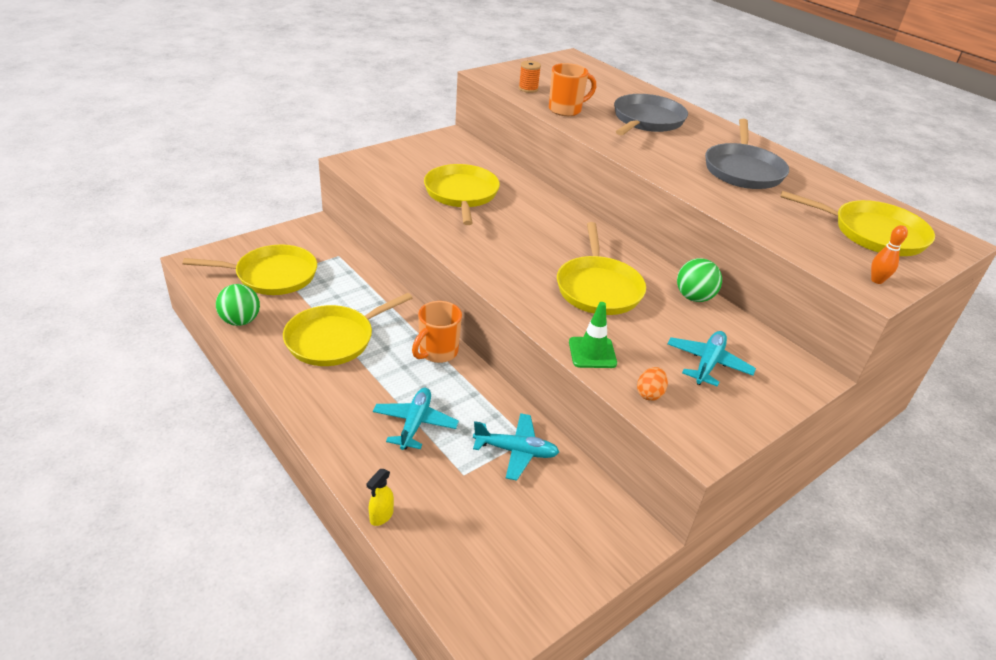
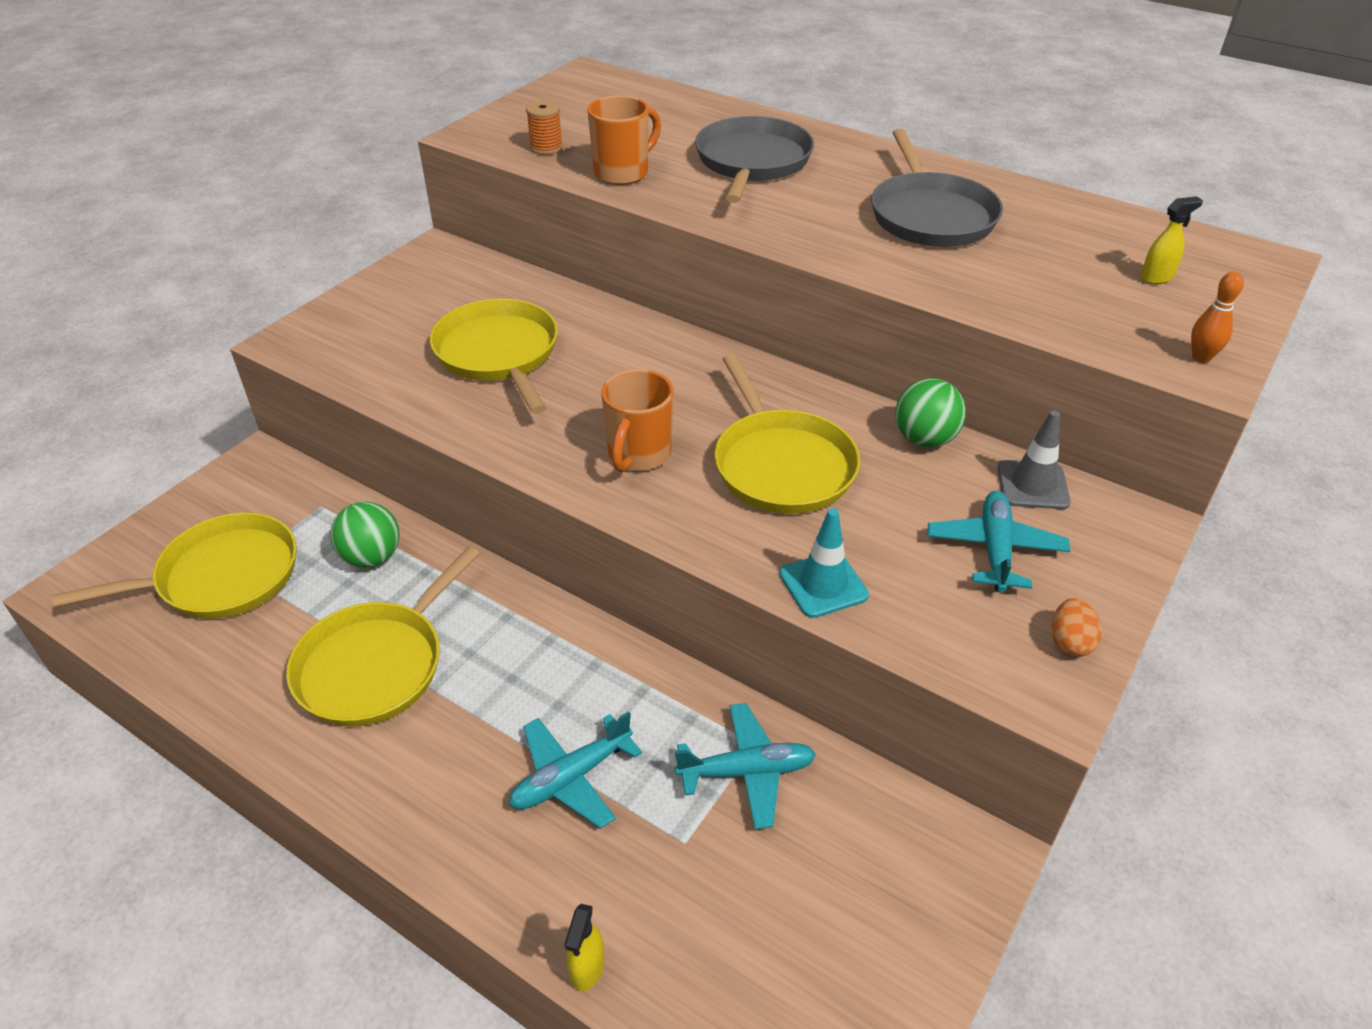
camera: 15 degrees left, 5 degrees up
(240, 321) = (200, 681): green ball -> green ball (372, 557)
(415, 424) = (571, 777): turquoise plane -> turquoise plane turned 120 degrees counterclockwise
(437, 352) = (554, 635): orange mug -> orange mug (638, 455)
(592, 353) = (823, 584): green traffic cone -> turquoise traffic cone
(649, 394) = (937, 630): orange egg -> orange egg (1070, 642)
(750, 338) = (1032, 485): none -> grey traffic cone
(873, 233) = (1157, 277): yellow pan -> yellow spray bottle

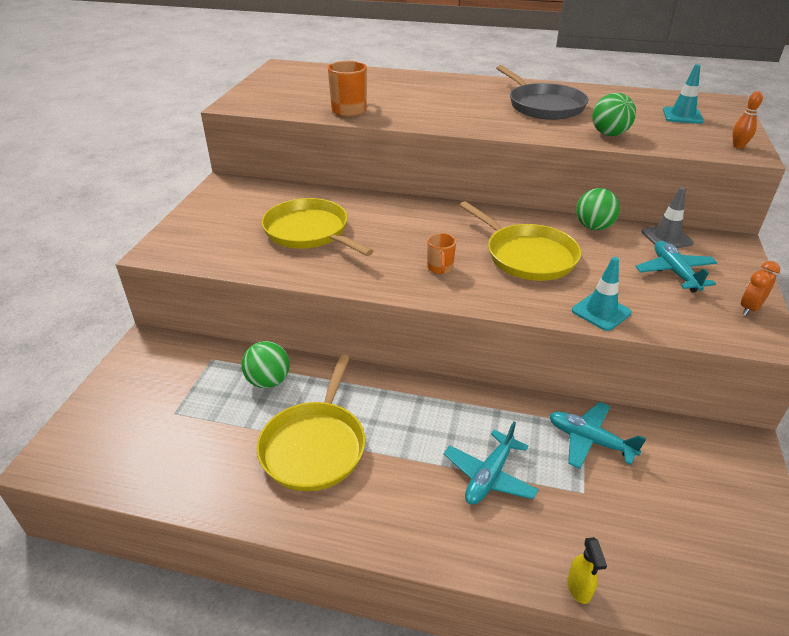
camera: 20 degrees left, 5 degrees down
(221, 576) = (165, 420): yellow pan -> none
(546, 148) = (290, 104): orange spool -> none
(638, 455) = (440, 268): orange mug -> orange mug, size x0.62
(746, 772) = (590, 441): turquoise plane -> turquoise plane turned 120 degrees counterclockwise
(752, 162) = (422, 95): grey pan -> none
(992, 291) = (609, 134): none -> green ball
(1070, 642) = (749, 308): orange egg -> orange clock
(1157, 277) = (682, 116): yellow spray bottle -> turquoise traffic cone

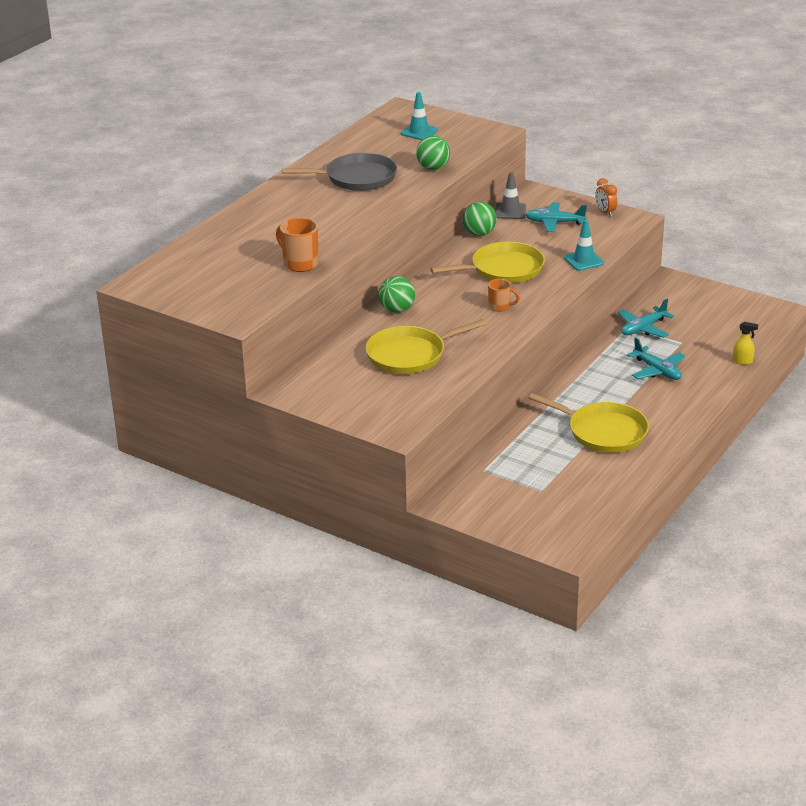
camera: 70 degrees left, 5 degrees down
(268, 381) = (525, 445): green ball -> green ball (397, 310)
(738, 146) = (485, 131): orange bowling pin -> none

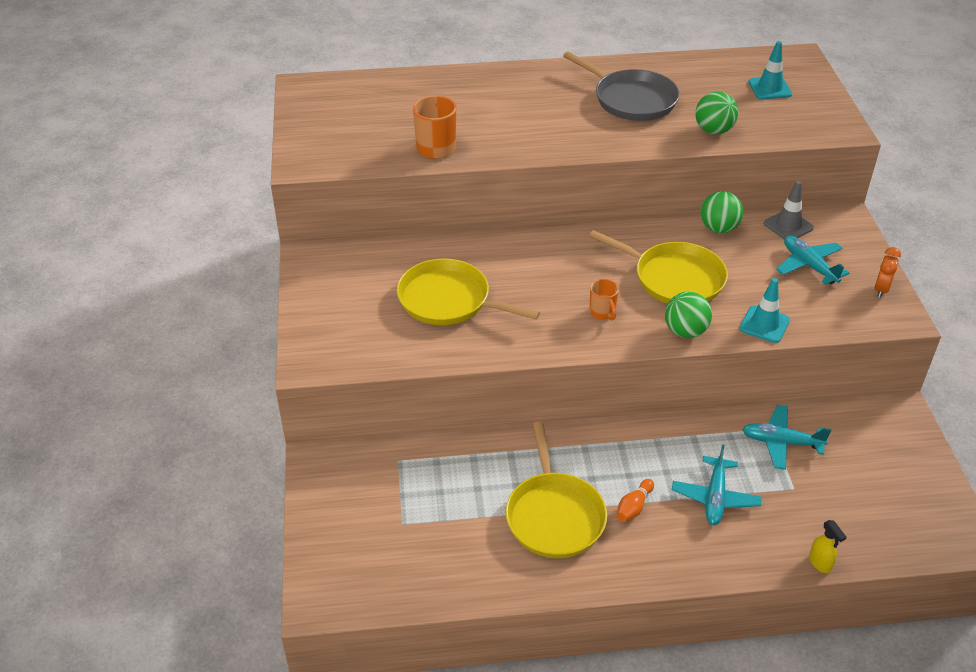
camera: 50 degrees right, 10 degrees up
(397, 310) = (517, 251): green ball -> green ball (685, 331)
(631, 401) = (633, 507): none -> orange bowling pin

